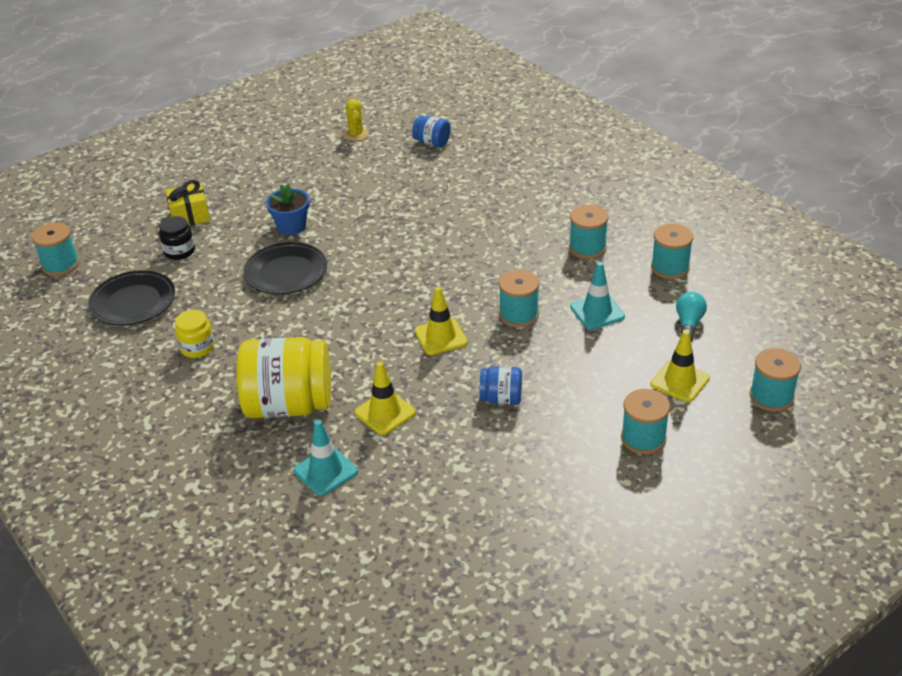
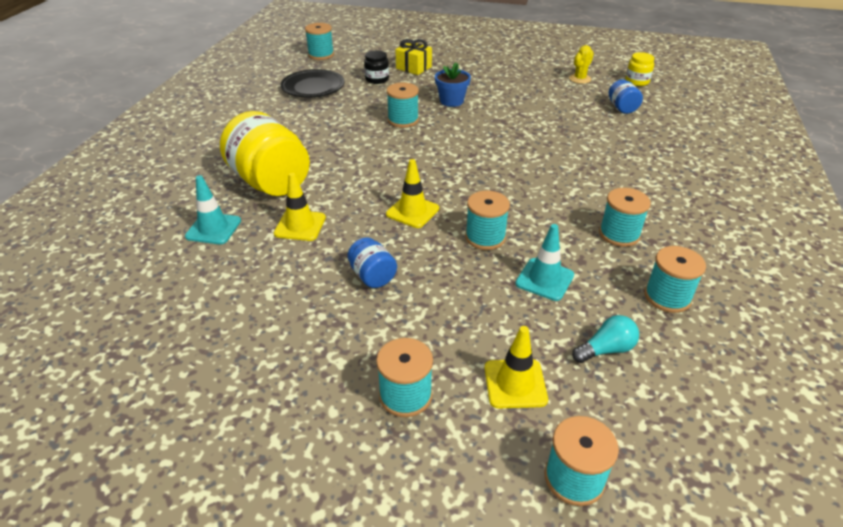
camera: 50 degrees right, 0 degrees up
(197, 347) = (294, 124): yellow jar -> yellow jar (637, 81)
(286, 273) = (403, 120): black plate -> turquoise spool

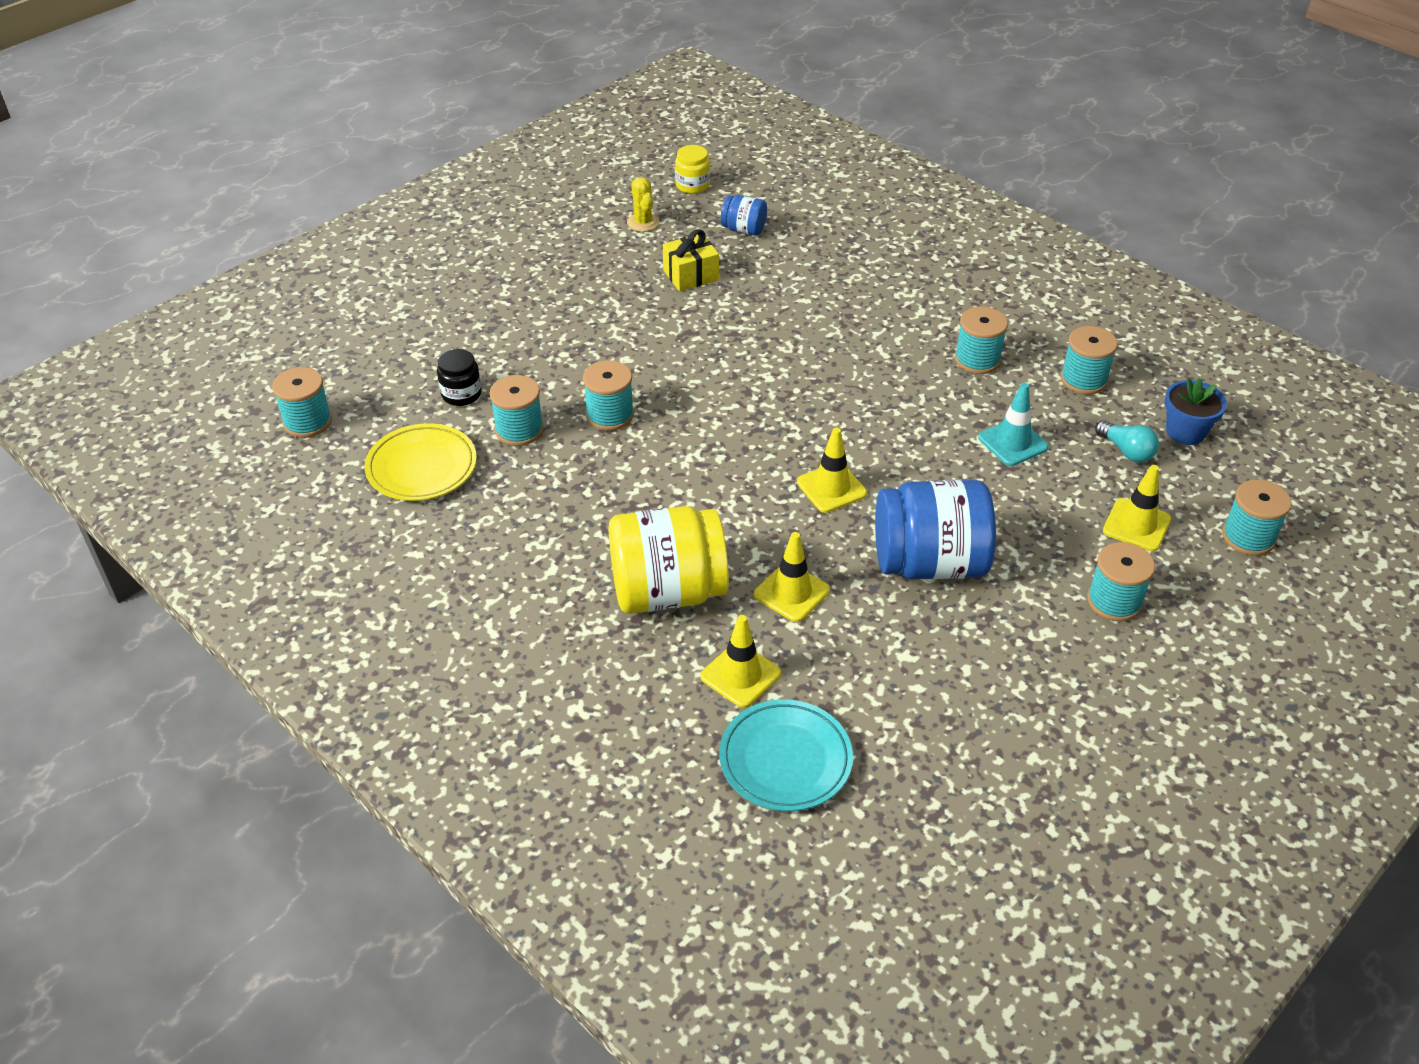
camera: 60 degrees left, 5 degrees up
(145, 269) = (785, 760): none -> turquoise plate
(213, 229) = (740, 675): turquoise traffic cone -> yellow traffic cone
(313, 87) = (422, 467): black plate -> yellow plate
(372, 276) = (929, 563): blue jar -> blue jar, size x2.09
(413, 68) = (460, 345): yellow gift -> yellow gift (690, 275)
(451, 101) = (597, 352): blue flower pot -> blue flower pot (1185, 432)
(485, 237) = (919, 452): turquoise spool -> turquoise spool (519, 430)
(606, 349) = (1126, 451): turquoise light bulb -> turquoise light bulb turned 135 degrees clockwise

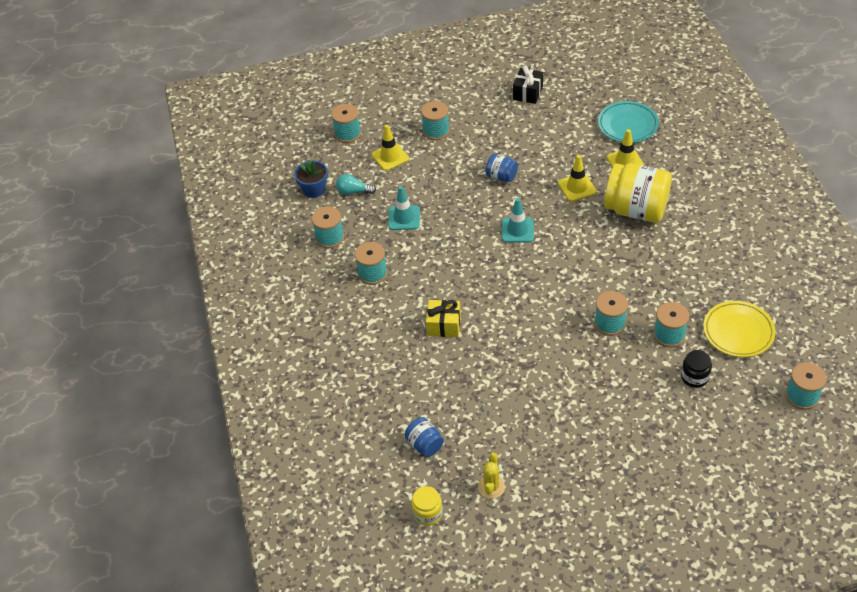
camera: 145 degrees left, 5 degrees up
(690, 275) = (491, 415): yellow gift -> yellow gift (444, 325)
(831, 488) = (517, 230): yellow traffic cone -> turquoise traffic cone
(929, 563) = (501, 176): blue jar -> blue jar, size x0.48
(1030, 755) = (528, 93): none -> black gift
(1126, 451) = (354, 191): turquoise light bulb -> turquoise light bulb turned 75 degrees counterclockwise

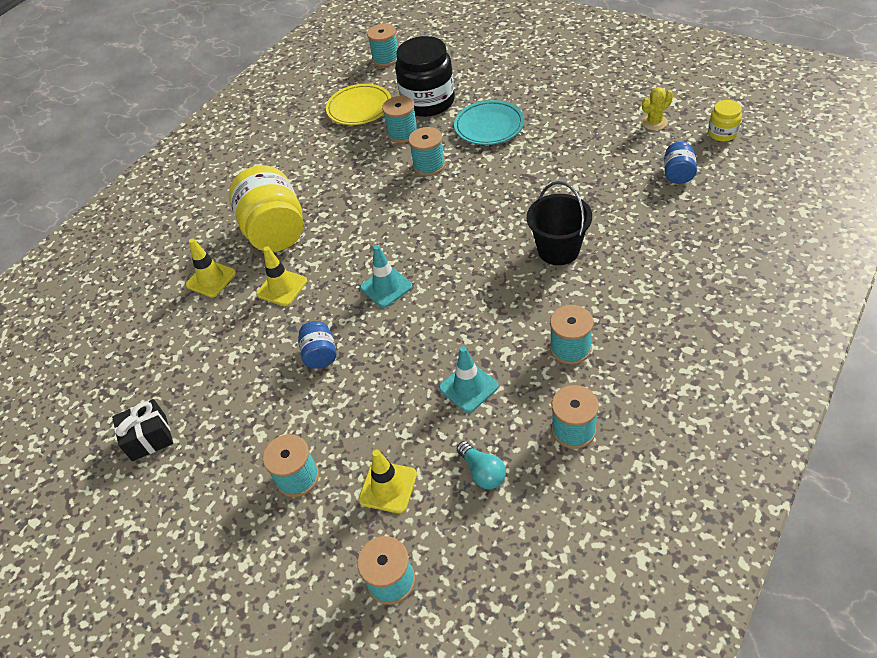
camera: 130 degrees left, 0 degrees up
(314, 189) = (525, 520): blue flower pot -> none
(444, 325) = (558, 250): yellow gift -> black bucket
(627, 125) = (147, 313): turquoise plate -> turquoise plate (489, 126)
(694, 377) = (428, 102): black jar -> black jar, size x2.09

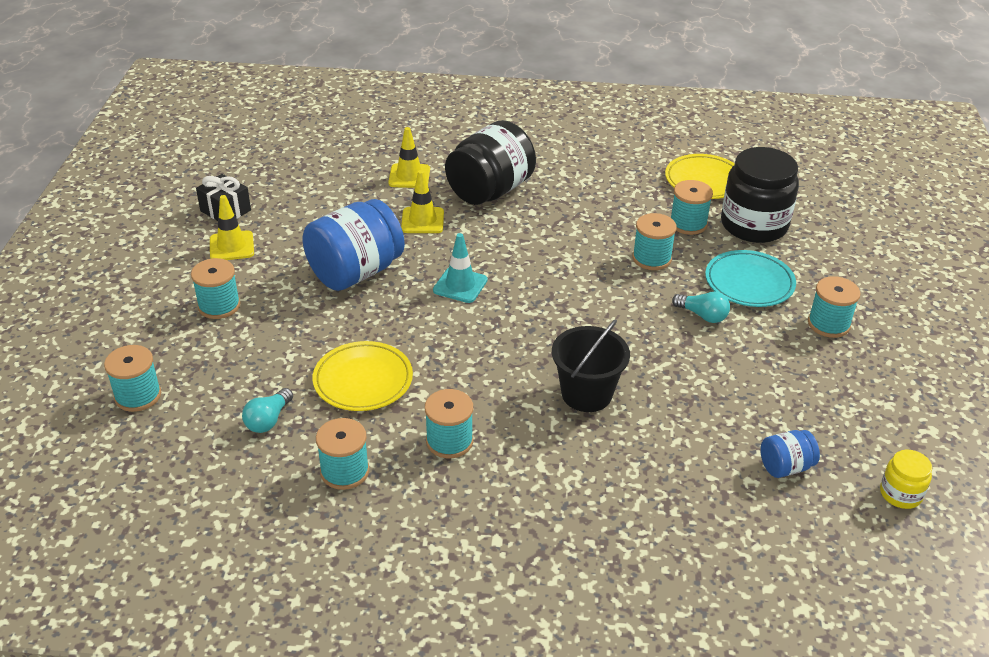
camera: 55 degrees right, 10 degrees down
(275, 231) = (490, 191): yellow jar -> black jar
(320, 355) = (355, 272): blue jar -> blue jar, size x2.09
(386, 58) = (802, 171): turquoise spool -> turquoise spool (828, 324)
(388, 487) = (229, 363): yellow traffic cone -> yellow traffic cone (231, 246)
(468, 387) = (363, 381): turquoise traffic cone -> yellow plate
(509, 161) = (702, 315): none -> turquoise light bulb
(654, 122) = (869, 422): yellow cactus -> none

